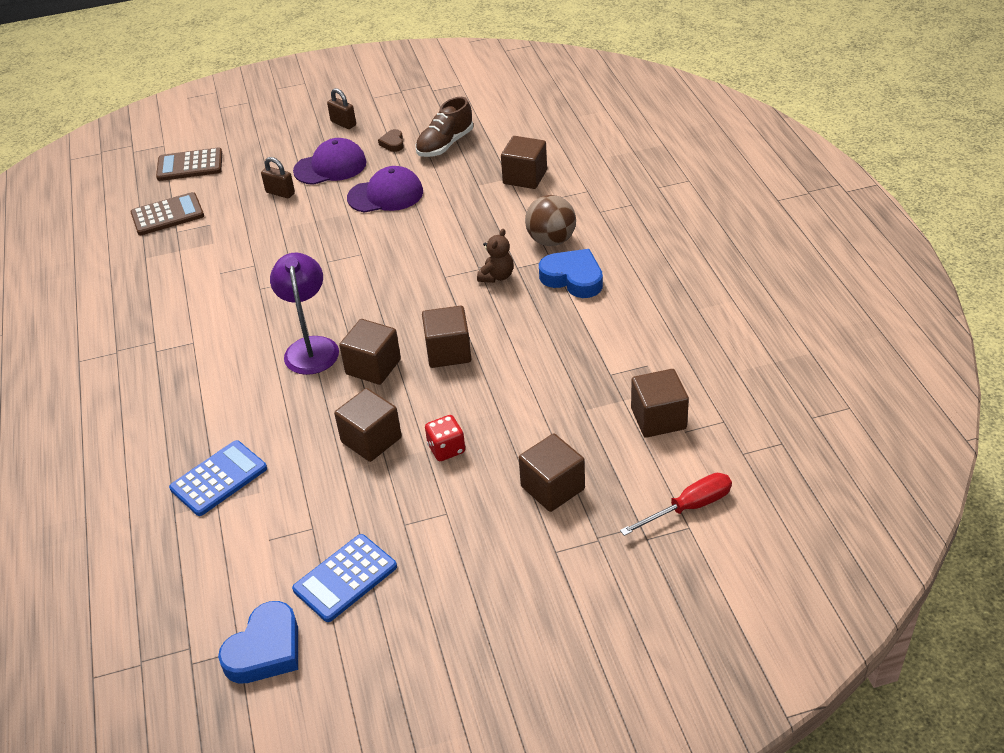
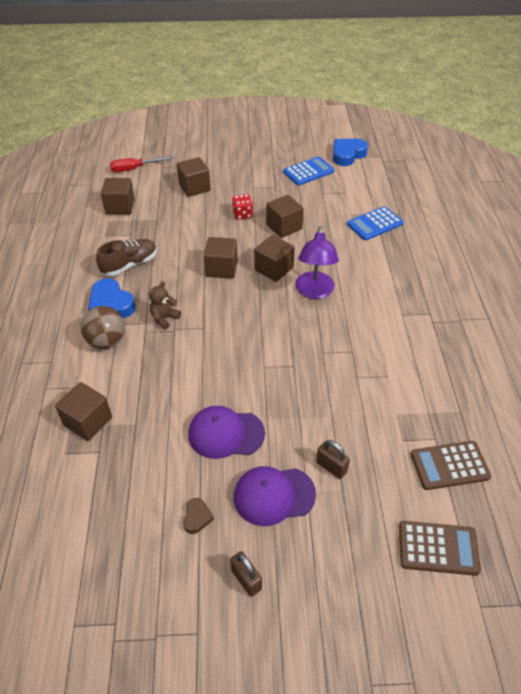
camera: 170 degrees left, 5 degrees up
(445, 144) = (142, 497): brown shoe -> brown shoe (130, 265)

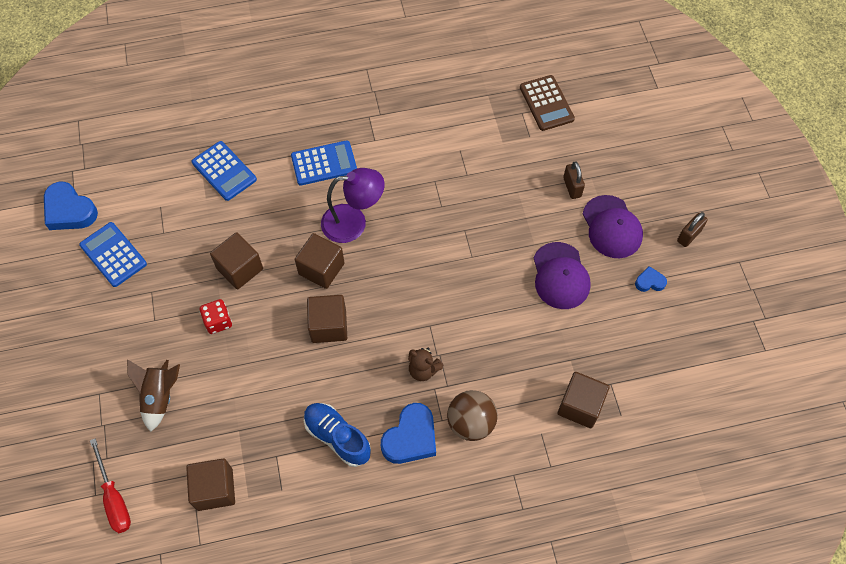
camera: 100 degrees left, 15 degrees up
(130, 265) = (337, 437): brown shoe -> blue shoe
(194, 187) = (160, 397): brown cube -> brown rocket
(197, 517) = (649, 282): brown heart -> blue heart
(331, 467) = (572, 187): brown padlock -> brown padlock turned 45 degrees counterclockwise
(378, 279) = (324, 163): none -> blue calculator
(438, 548) = (622, 112): brown calculator -> none

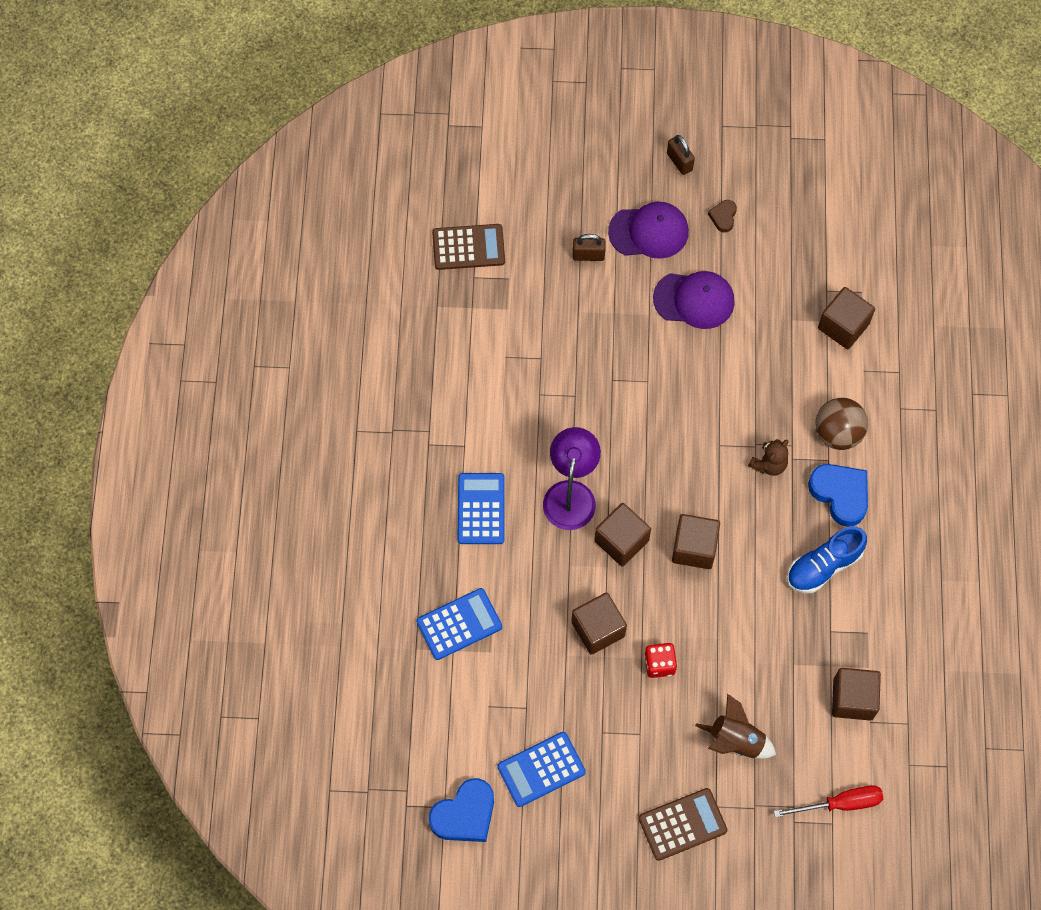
camera: 75 degrees left, 5 degrees up
(80, 370) = (682, 824): none -> brown calculator
(649, 282) = (723, 217): blue heart -> brown heart

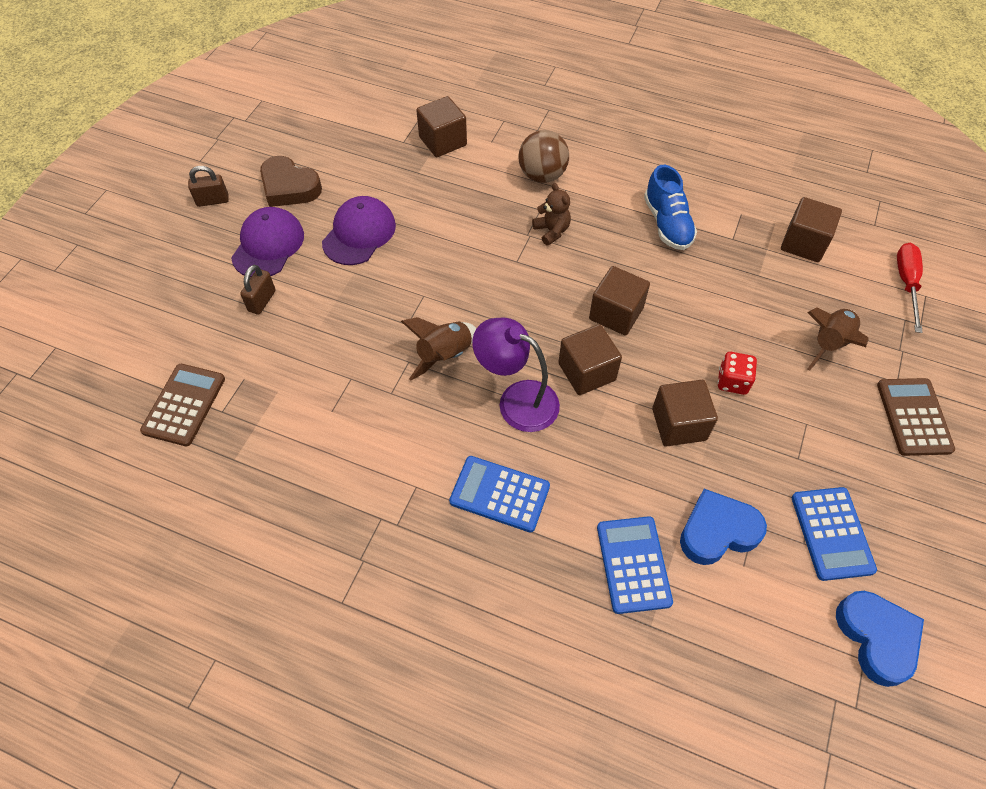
camera: 70 degrees left, 10 degrees down
(592, 421) = (444, 355): none -> brown rocket
(723, 217) = (289, 187): brown heart -> brown heart, size x1.95
(840, 494) = (602, 191): blue heart -> blue heart (717, 531)

